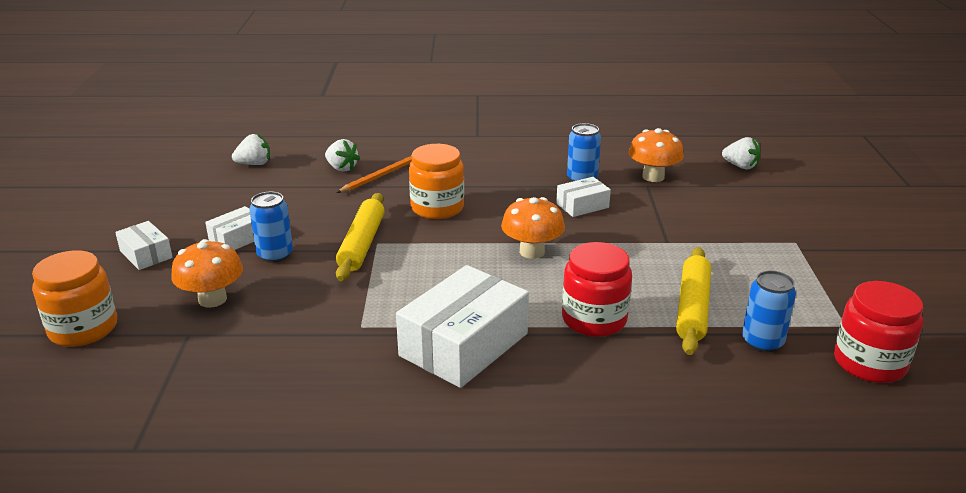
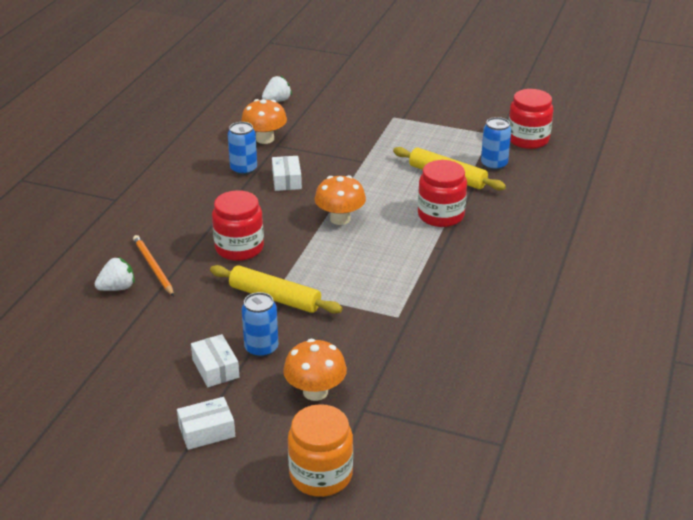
camera: 70 degrees left, 5 degrees up
(254, 164) = (57, 343): white strawberry -> none
(437, 208) = (239, 248): orange jar -> red jar
(463, 344) = (444, 274): white box -> none

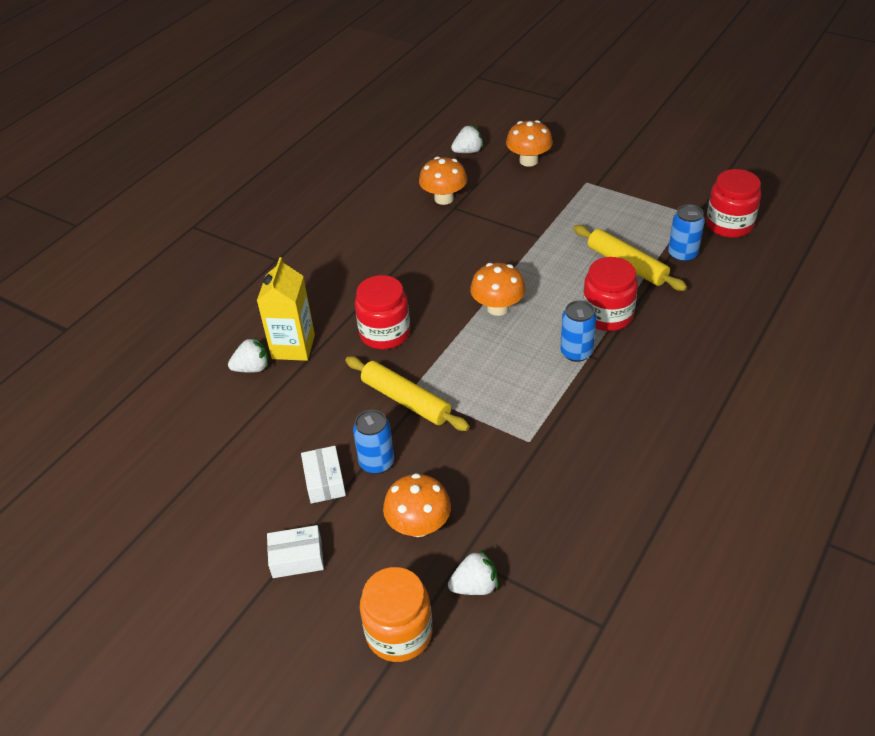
camera: 15 degrees right, 10 degrees up
(153, 267) = (293, 347): orange pencil -> yellow carton
(243, 169) = (413, 235): blue can -> blue can (576, 352)
(287, 180) = (454, 253): white box -> none
(336, 104) = (528, 161): none -> orange mushroom
(380, 430) = (475, 586): none -> white strawberry

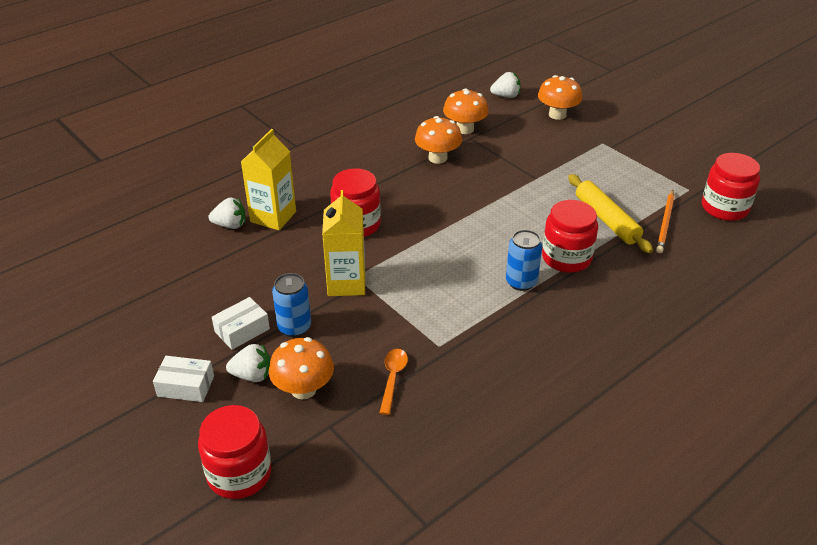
camera: 15 degrees right, 5 degrees down
(324, 481) = (242, 330): white box -> white box turned 45 degrees clockwise
(399, 632) = (239, 473): orange jar -> red jar
(406, 400) = (346, 283): yellow rolling pin -> yellow carton
(475, 586) = (326, 454): white strawberry -> white strawberry (252, 375)
(497, 308) = (467, 228): orange mushroom -> orange mushroom (437, 158)
(501, 488) = (393, 378): none -> orange spoon
(682, 254) = (665, 223): blue can -> orange pencil

